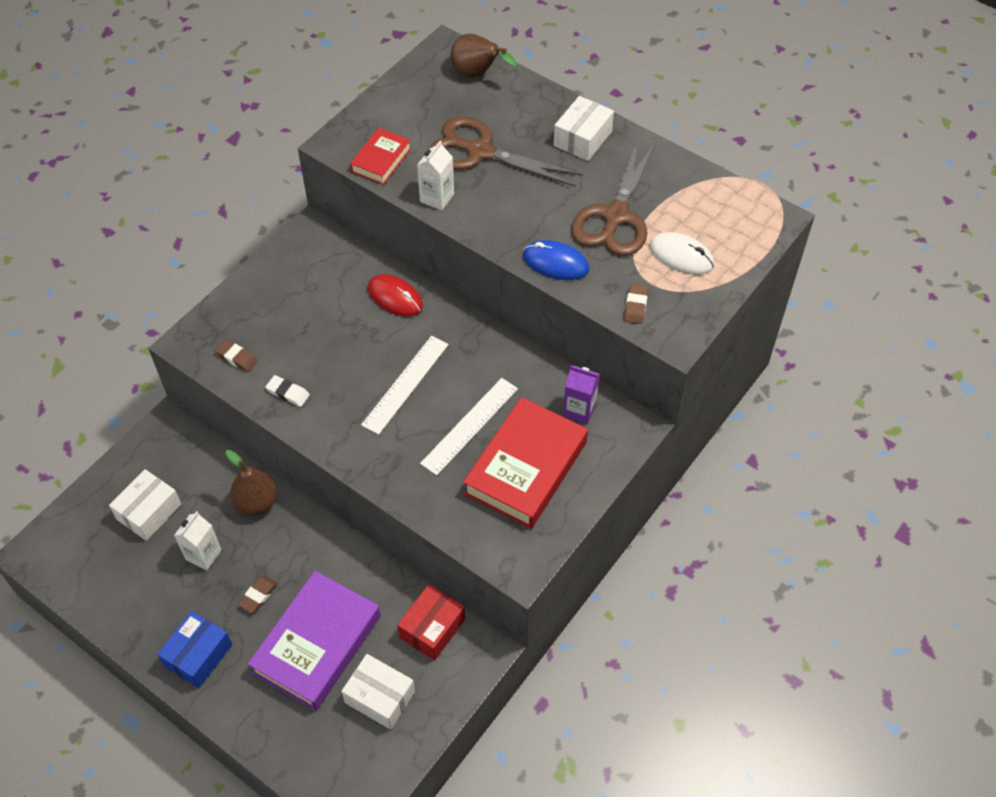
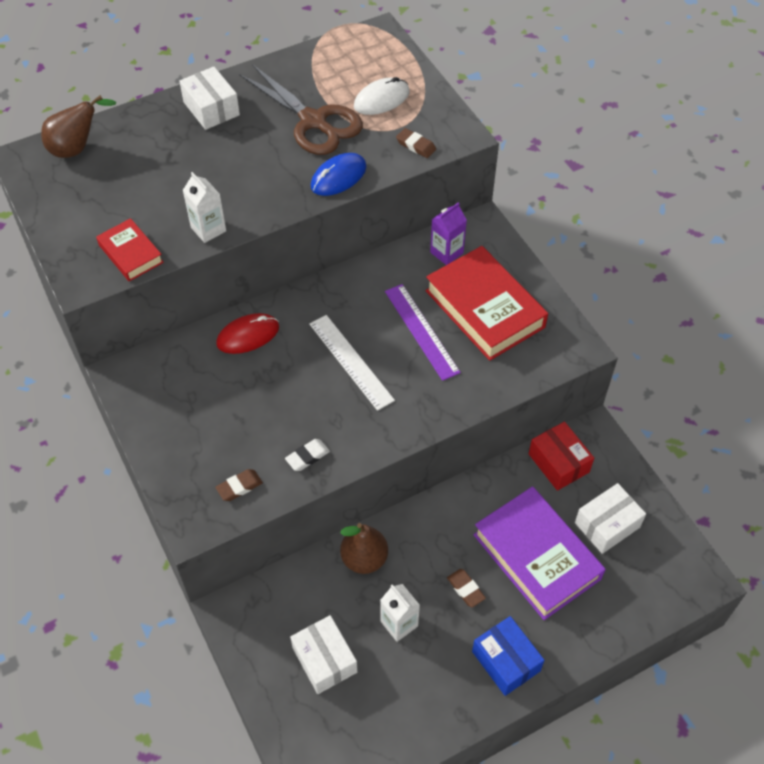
camera: 65 degrees left, 0 degrees up
(470, 425) = (421, 331): white ruler -> purple ruler
(480, 152) = (175, 180): brown scissors -> none

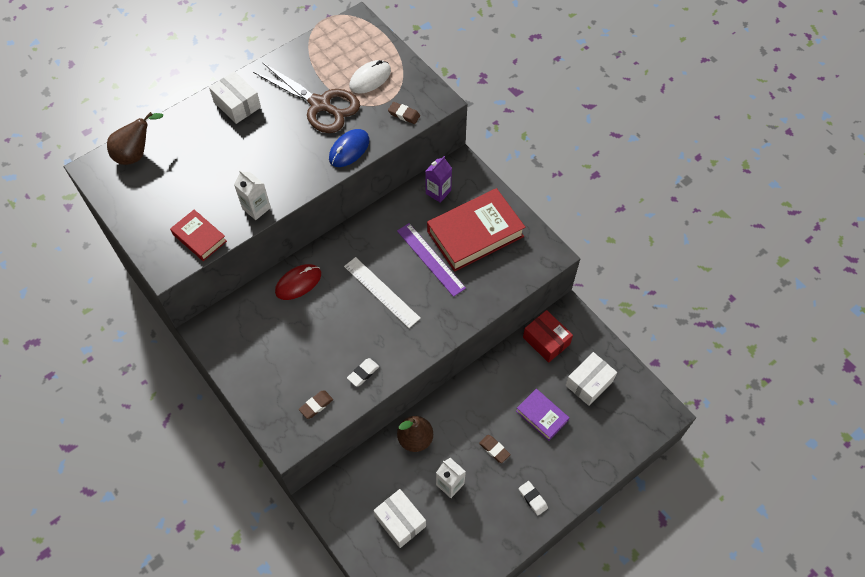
camera: 10 degrees left, 5 degrees up
(484, 309) = (475, 234): red book -> red book turned 75 degrees counterclockwise
(506, 661) = (532, 499): blue box -> white eraser
(536, 556) = (542, 416): purple book -> purple book, size x0.53

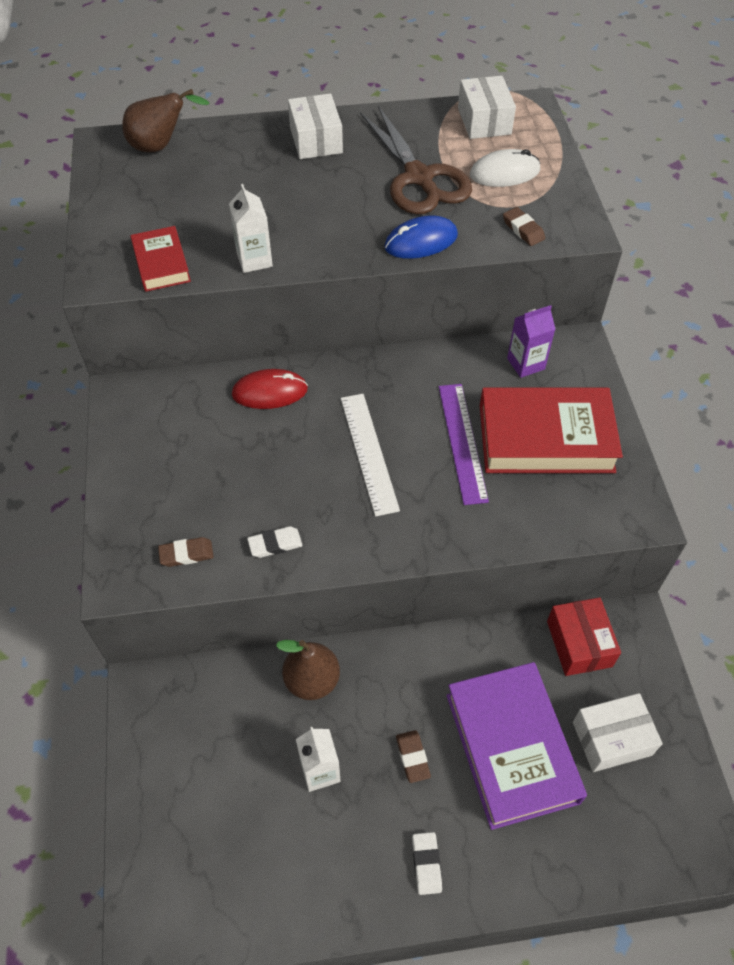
camera: 30 degrees right, 5 degrees down
(400, 521) = (220, 783): white box -> white box (484, 121)
(542, 416) = (511, 747): purple book -> purple book, size x1.89

